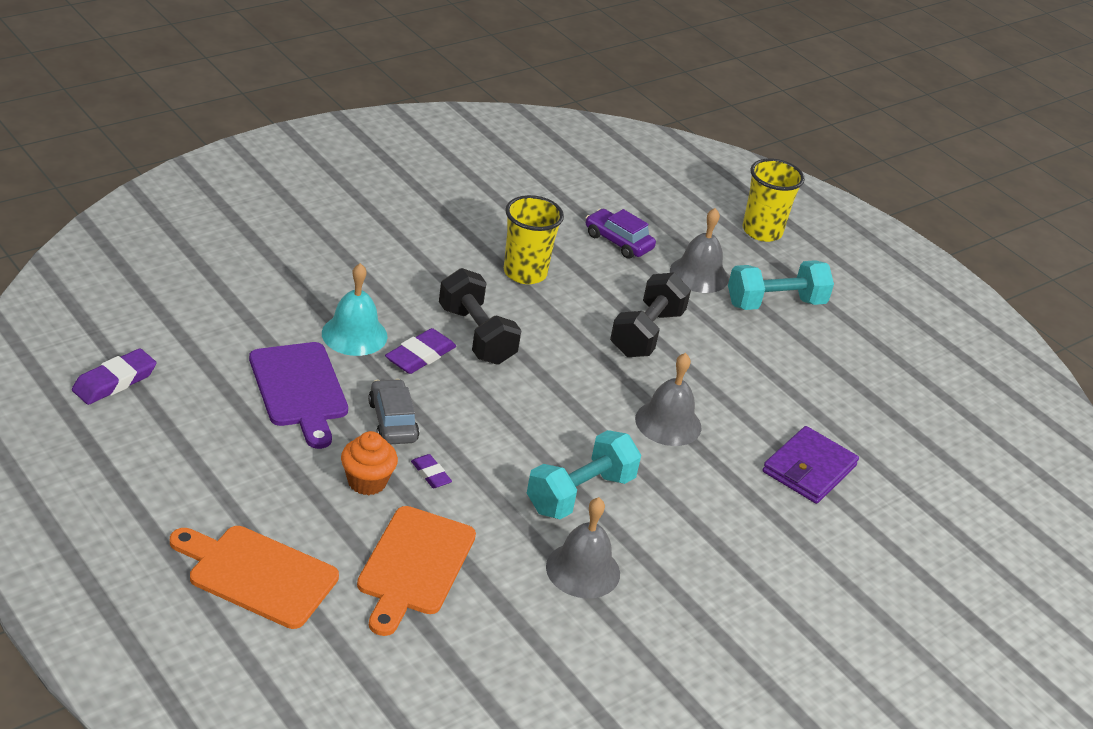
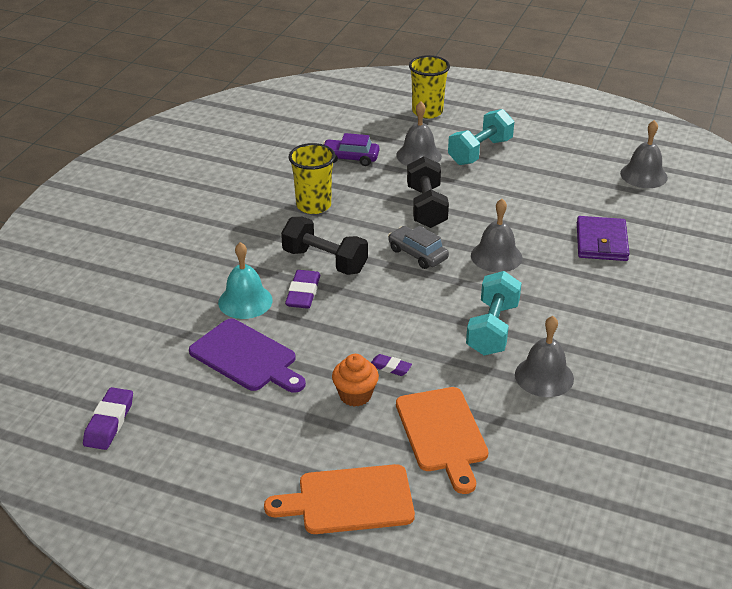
camera: 25 degrees left, 0 degrees up
(392, 421) = (330, 346): grey car -> grey car (417, 254)
(948, 422) = (643, 175): none -> grey bell

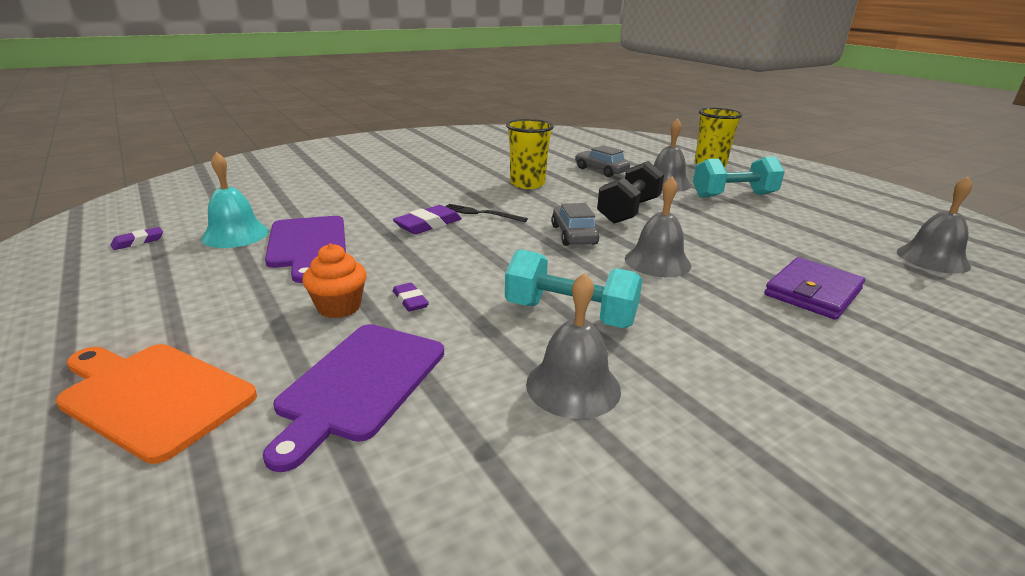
camera: 35 degrees right, 10 degrees down
(109, 422) = (138, 242): purple eraser -> purple eraser, size x0.60
(245, 301) = (375, 214): turquoise bell -> turquoise bell (235, 234)
(325, 261) = (481, 213): black dumbbell -> black fork
(350, 158) = (601, 170): purple car -> grey car
(442, 433) = (360, 384): orange cutting board -> purple cutting board
(492, 329) = (570, 314): turquoise dumbbell -> turquoise dumbbell turned 60 degrees clockwise

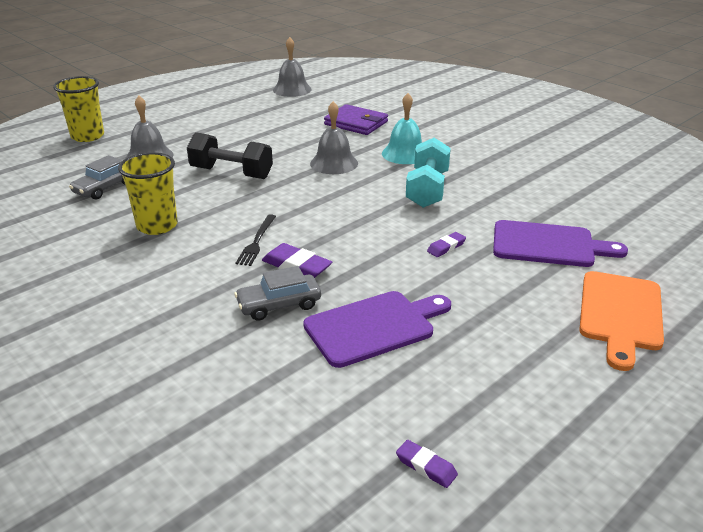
camera: 100 degrees left, 5 degrees up
(235, 234) = (371, 389): turquoise bell -> turquoise bell (405, 154)
(339, 307) = (474, 275): orange cupcake -> none
(573, 235) = (295, 194): grey car -> grey car (279, 305)
(573, 386) = (500, 185): grey bell -> none
(733, 195) = (182, 132): turquoise dumbbell -> none

